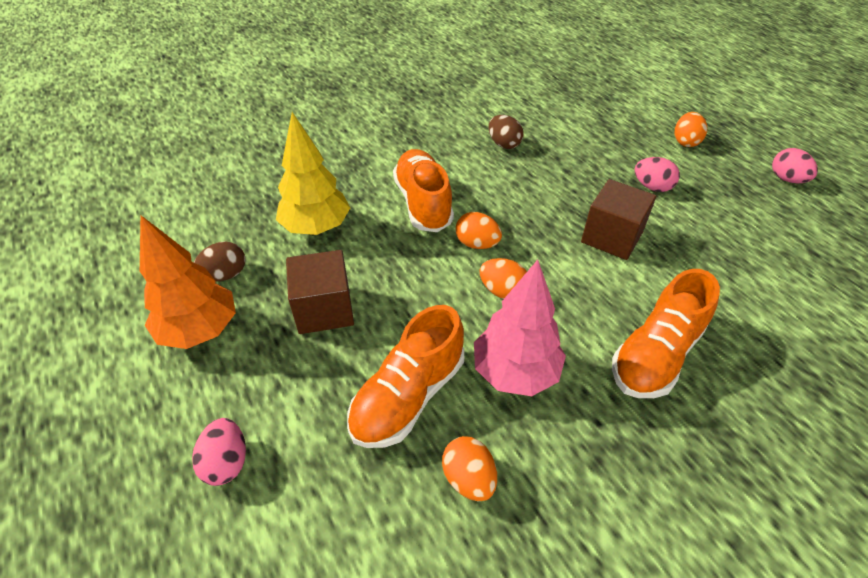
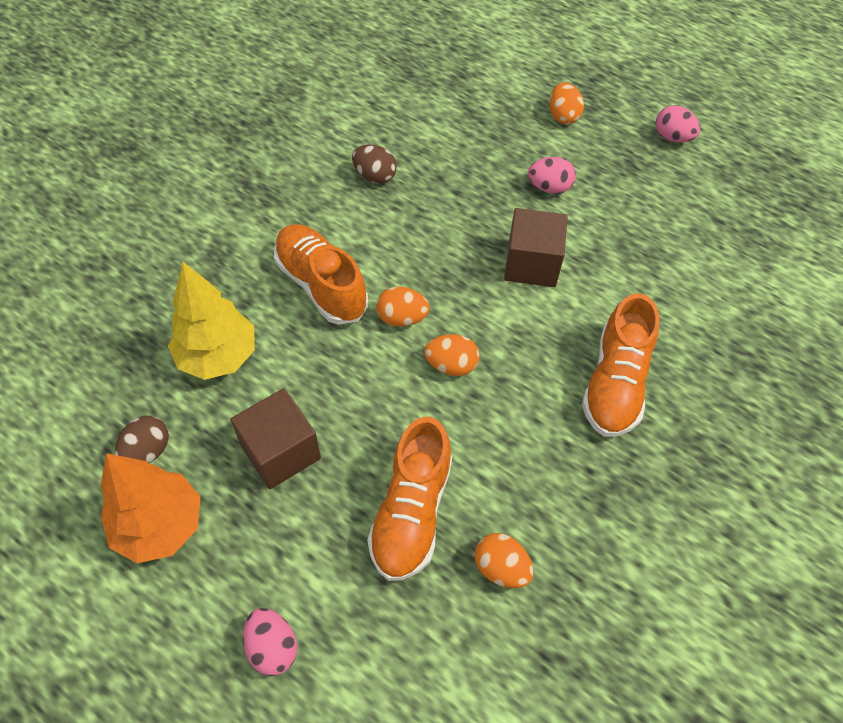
camera: 25 degrees left, 10 degrees up
(515, 372) = (499, 449): pink tree -> none

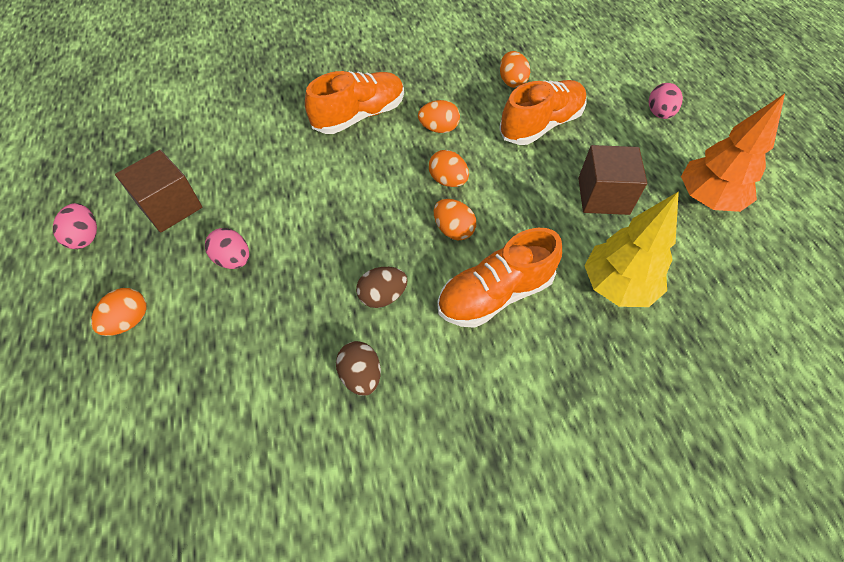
camera: 140 degrees left, 0 degrees up
(147, 451) = (702, 248): brown egg -> brown egg (382, 296)
(321, 285) = (495, 294): orange shoe -> orange shoe turned 60 degrees clockwise
(518, 424) = (439, 129): none -> orange egg
(531, 264) = (322, 210): brown cube -> brown cube (170, 207)

